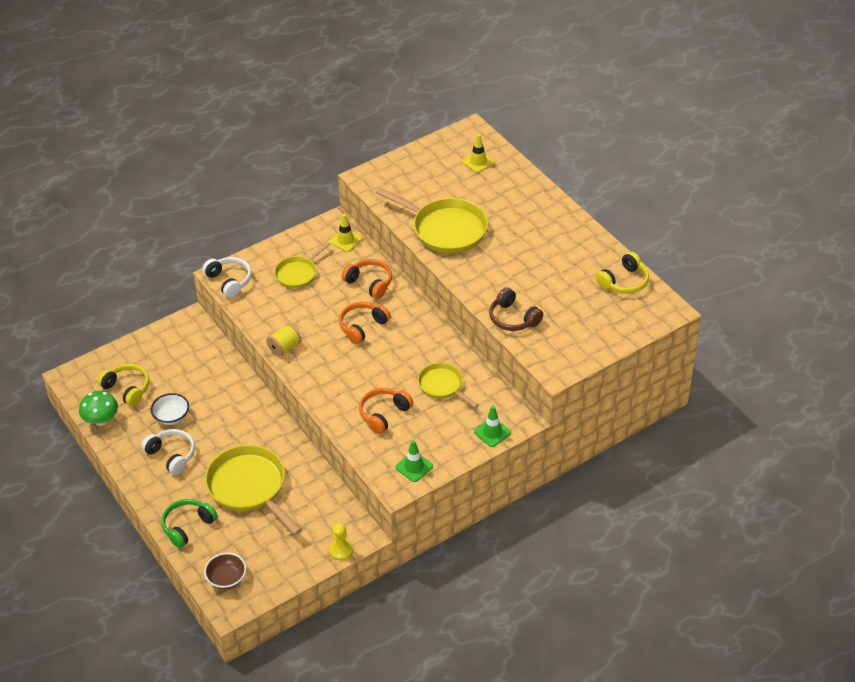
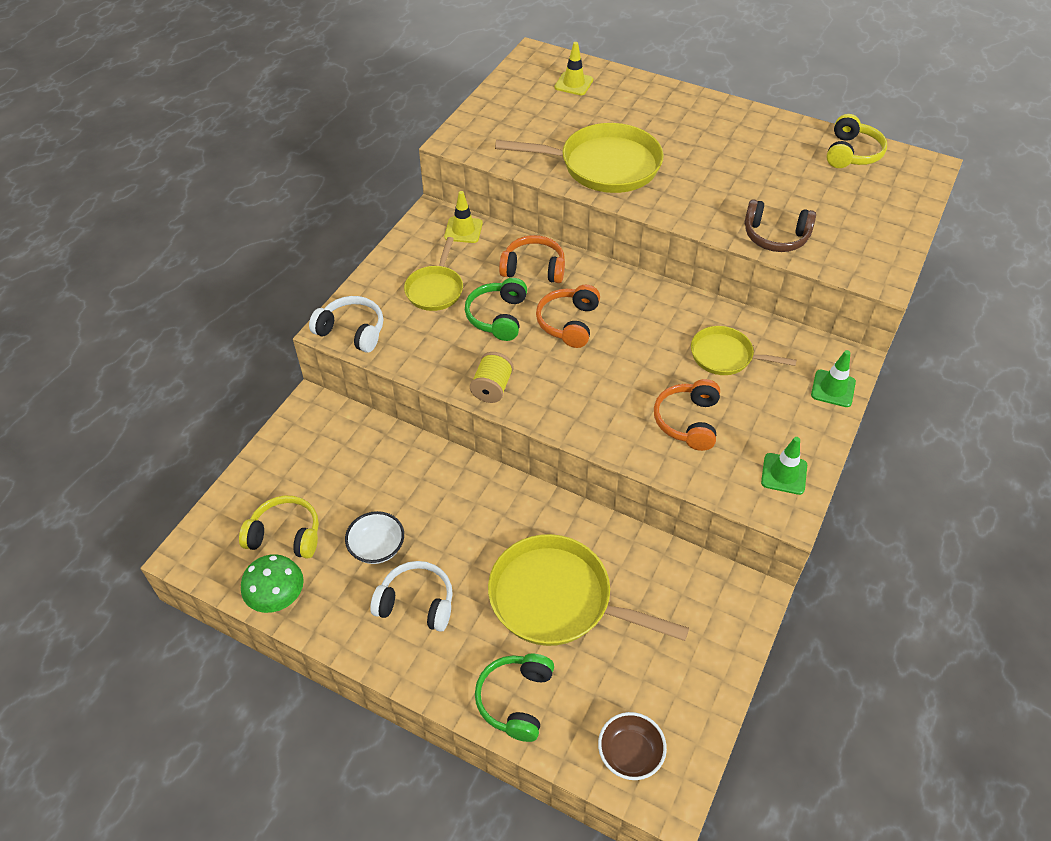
camera: 30 degrees left, 5 degrees up
(322, 306) = (498, 317): none -> green headphones
(341, 550) = (745, 631): yellow pawn -> none

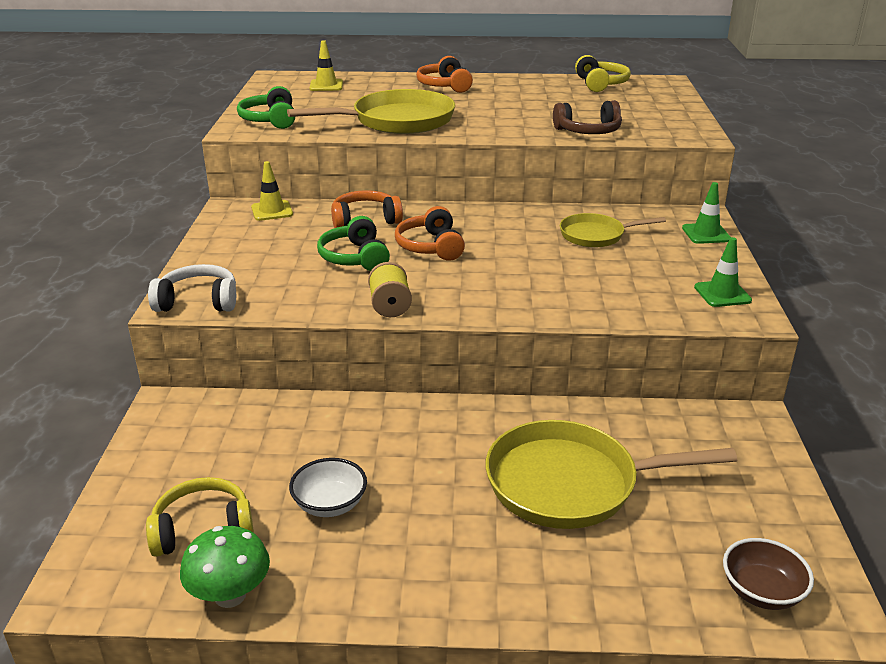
camera: 25 degrees left, 20 degrees down
(416, 603) = (414, 540): white headphones -> none
(435, 289) = (272, 253): yellow pan -> none
(515, 700) = (599, 589): green headphones -> green headphones (270, 120)
(688, 421) = (604, 282): orange headphones -> orange headphones (444, 86)

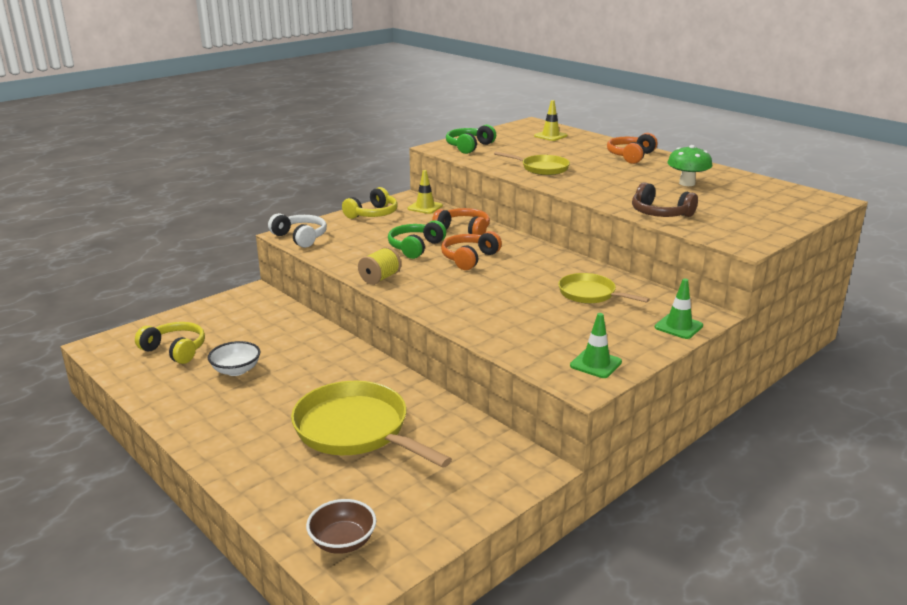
camera: 45 degrees right, 5 degrees down
(230, 595) = (138, 380): green mushroom -> green mushroom (687, 183)
(396, 121) = (541, 168): yellow pan -> yellow pan, size x0.57
(600, 84) = (761, 187): yellow headphones -> yellow headphones (373, 214)

